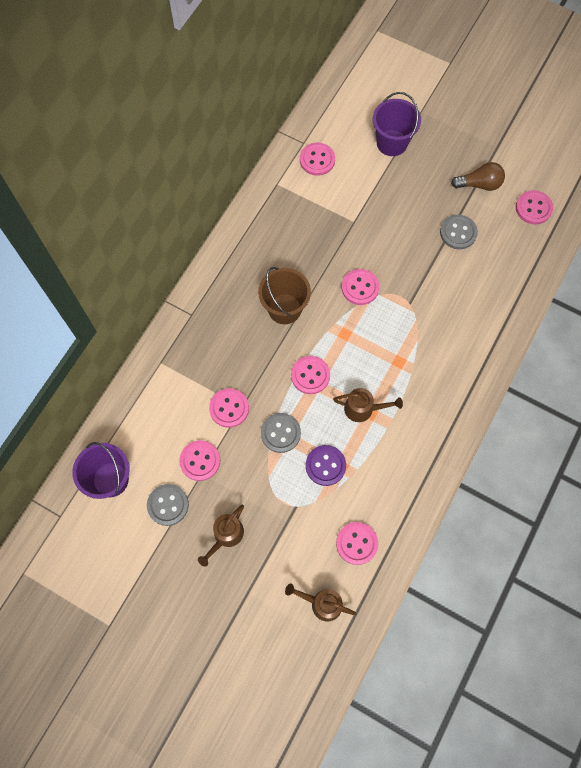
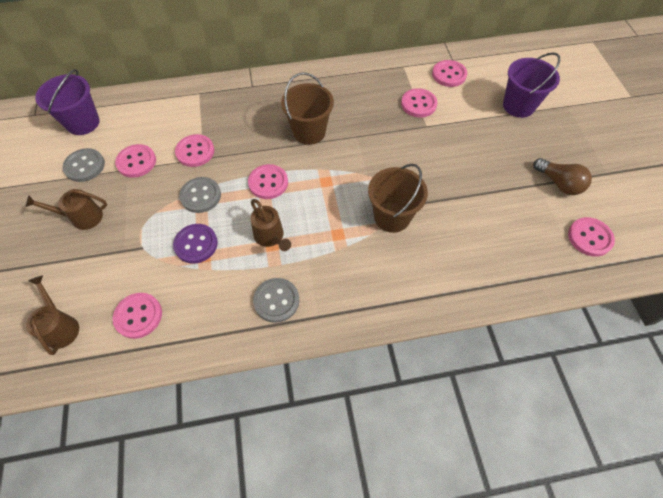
camera: 50 degrees right, 10 degrees down
(360, 287) = (376, 165): pink button -> pink button (418, 104)
(415, 314) = (392, 217): none -> brown bucket
(458, 233) = (498, 198): grey button -> grey button (276, 300)

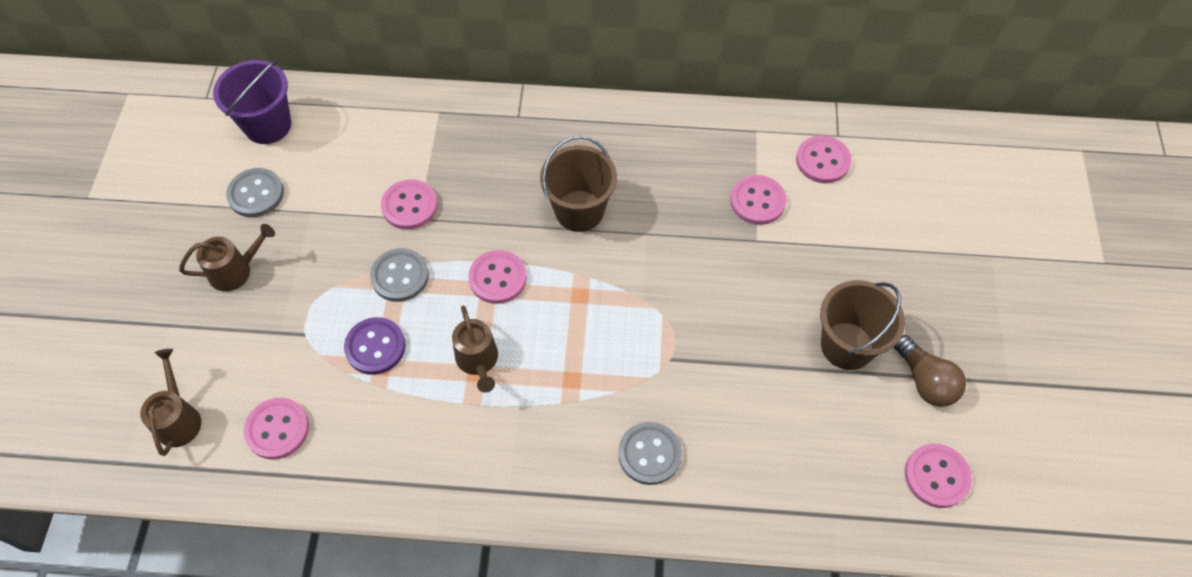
camera: 15 degrees right, 0 degrees up
(82, 217) = (236, 271): brown watering can -> brown watering can turned 150 degrees clockwise
(136, 162) = (326, 203): pink button -> none
(276, 300) = (460, 455): grey button -> grey button (649, 454)
(392, 217) = (656, 372): brown bucket -> brown bucket (847, 346)
(518, 106) = (913, 238): purple bucket -> none

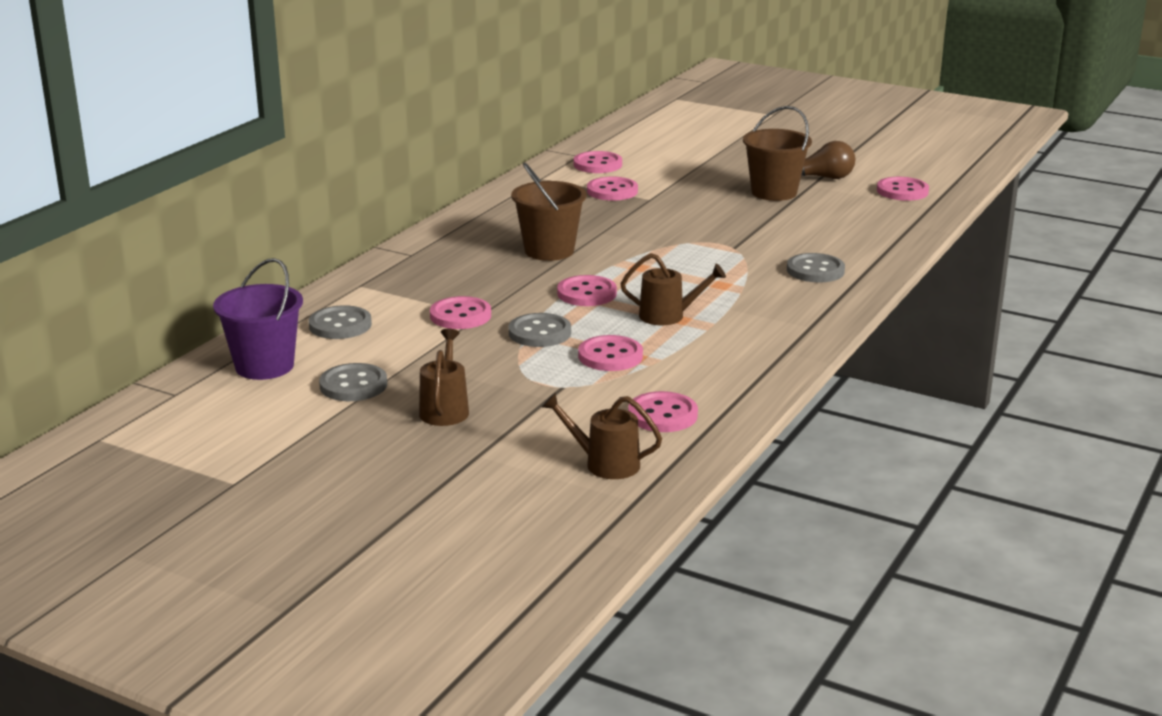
camera: 65 degrees left, 35 degrees down
(357, 136) = (340, 325): none -> grey button
(375, 347) = (610, 356): purple button -> pink button

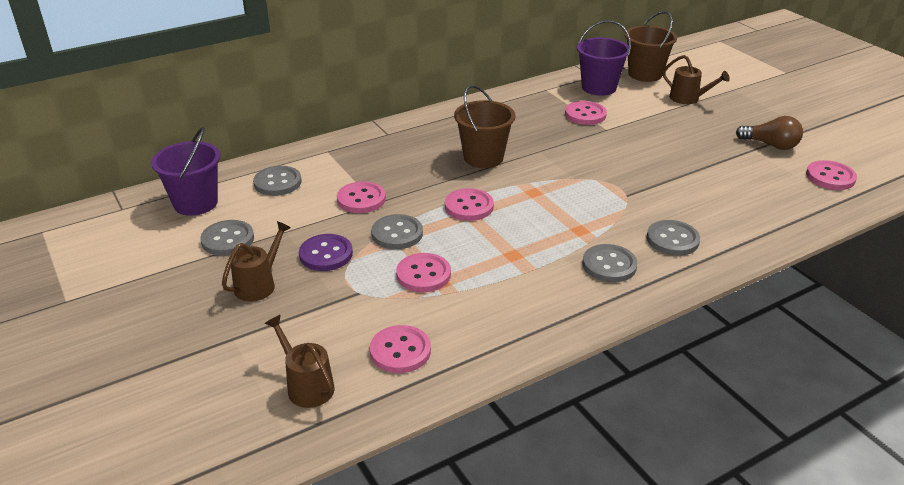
camera: 30 degrees right, 10 degrees up
(485, 368) = (326, 254): none -> purple button
(597, 164) = (599, 87): pink button -> purple bucket
(668, 316) = (507, 249): brown watering can -> brown watering can (688, 99)
(774, 192) = (713, 149): brown bucket -> brown bucket (645, 74)
(780, 303) = (609, 265): none -> grey button

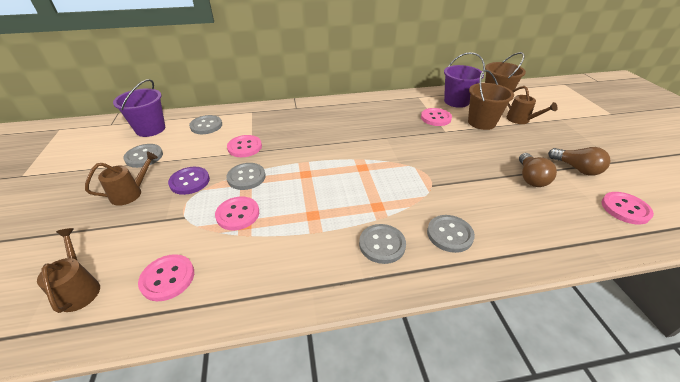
camera: 20 degrees right, 5 degrees up
(469, 206) = (309, 168): pink button -> none
(483, 157) = (345, 135): brown bucket -> brown bucket (481, 122)
(728, 165) = (530, 178): none -> brown light bulb

